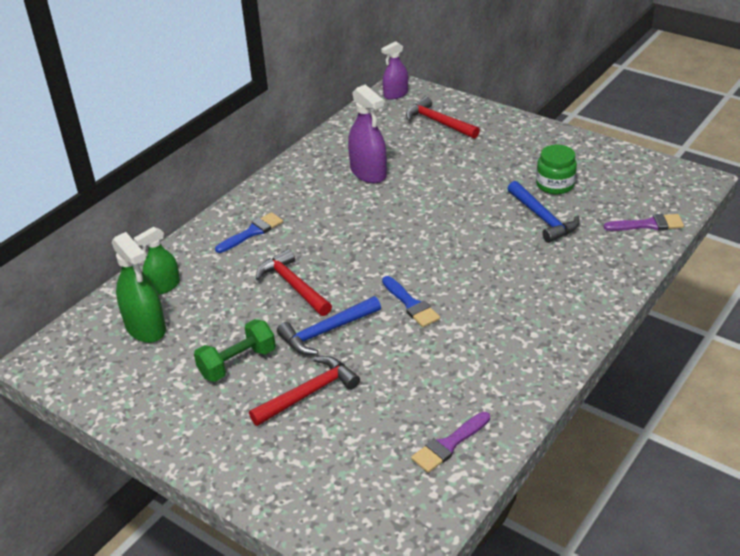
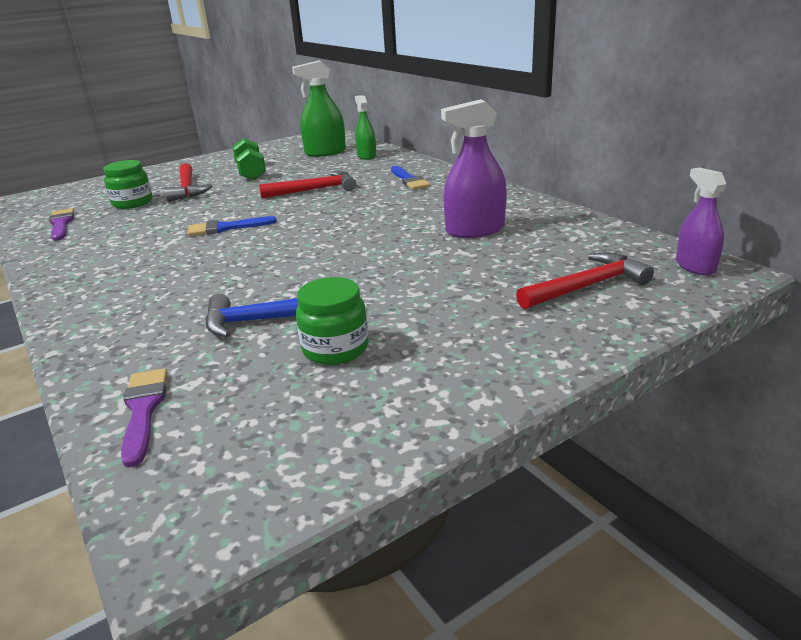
camera: 110 degrees right, 10 degrees down
(326, 331) = (241, 197): blue hammer -> none
(367, 419) = (132, 203): none -> green jar
(648, 225) = (143, 410): purple brush -> purple brush turned 150 degrees clockwise

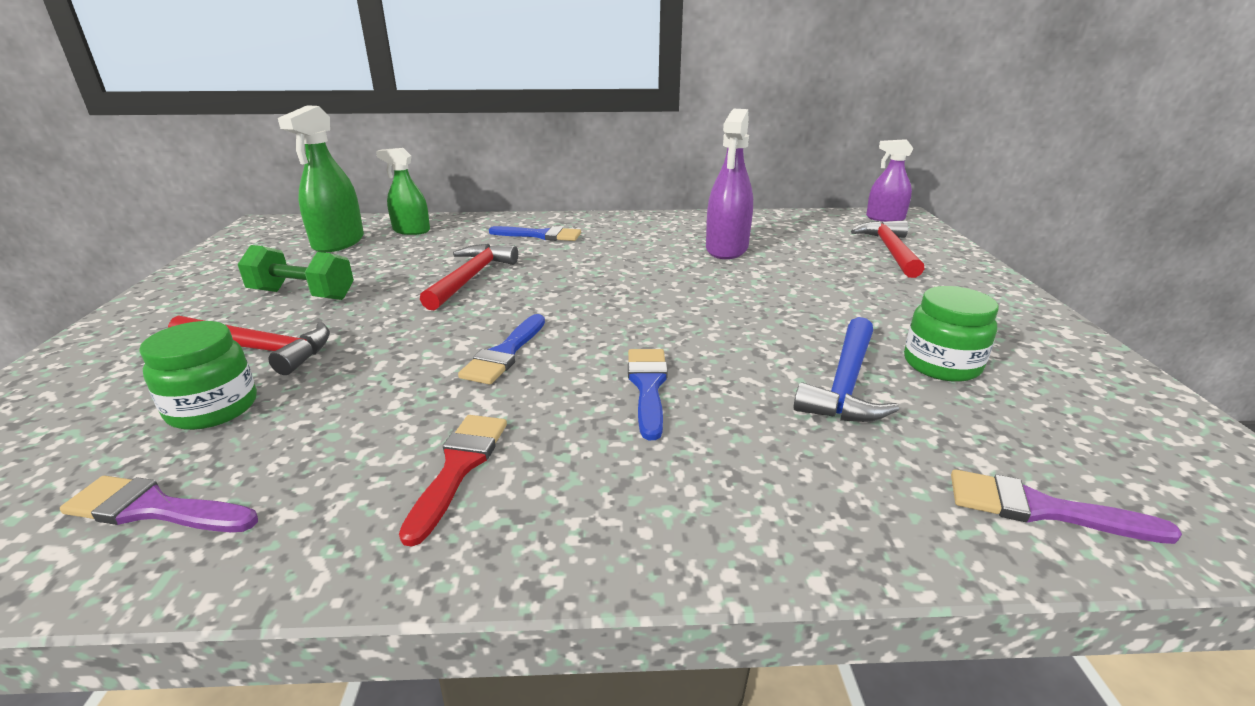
camera: 60 degrees left, 0 degrees up
(111, 255) = (459, 467): none -> red brush
(217, 268) = (648, 386): none -> blue brush

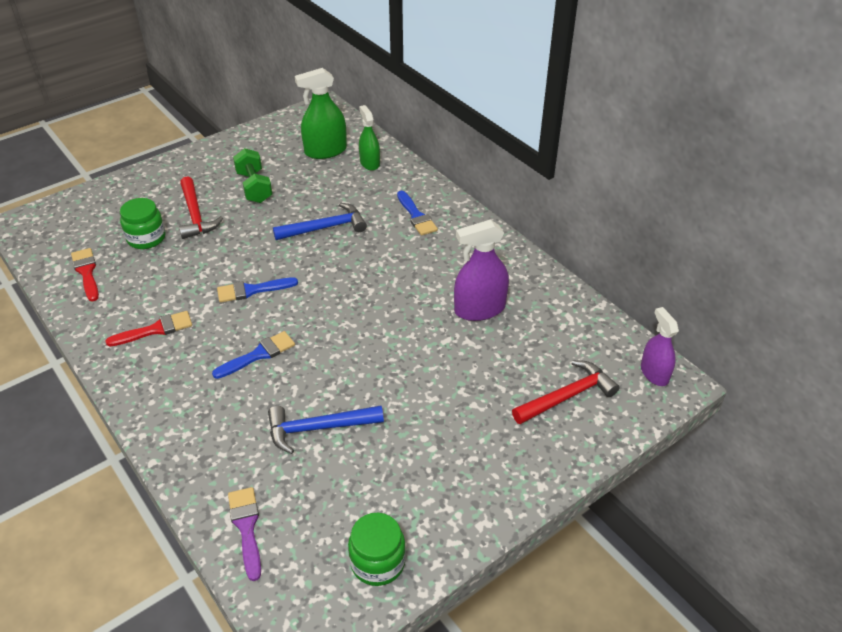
camera: 55 degrees right, 15 degrees up
(154, 509) = (86, 272): purple brush -> red brush
(470, 278) = (325, 228): red hammer -> blue hammer
(941, 364) = (376, 465): green jar -> green jar (377, 562)

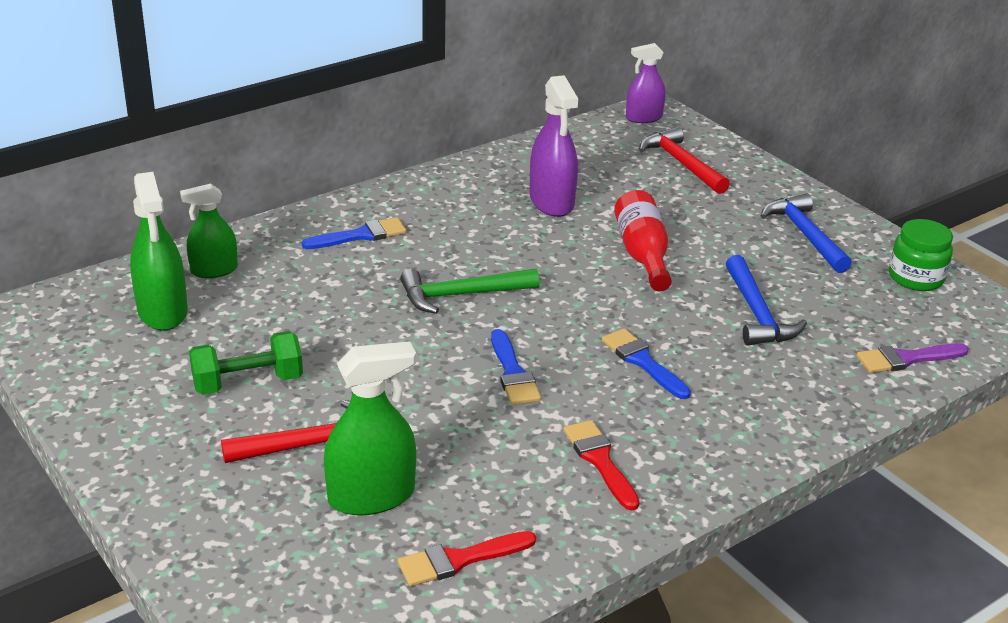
camera: 90 degrees left, 10 degrees down
(146, 238) = (371, 496): green jar -> green spray bottle
(325, 228) = (374, 311): blue hammer -> blue hammer (805, 235)
(343, 265) = (462, 295): none -> green hammer
(404, 361) = (642, 254): none -> red bottle

